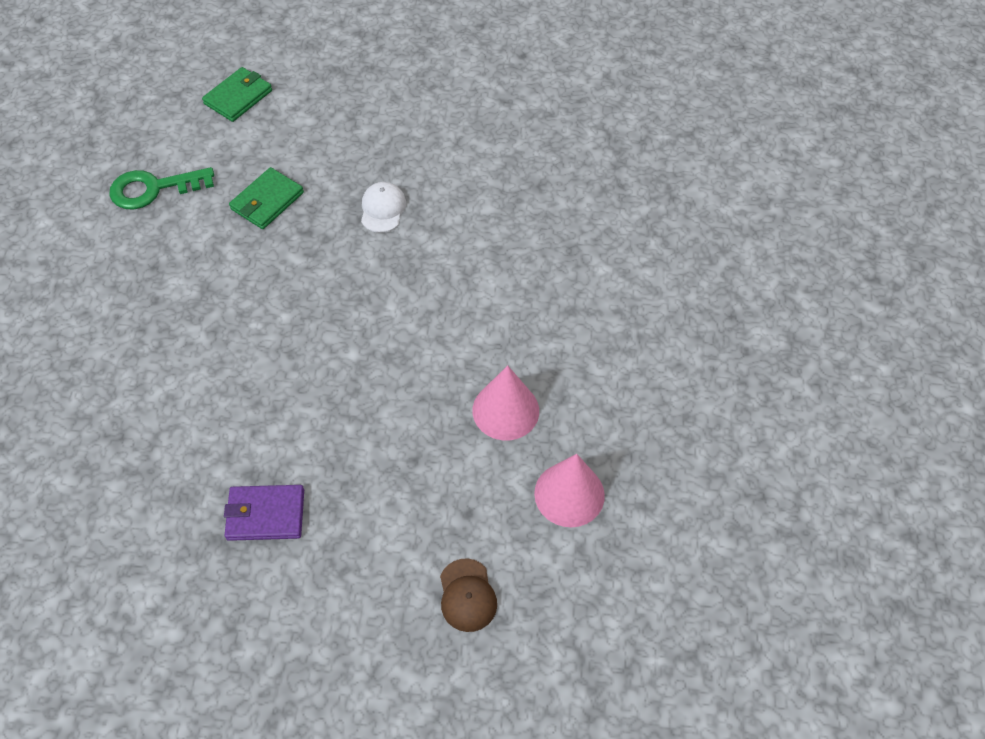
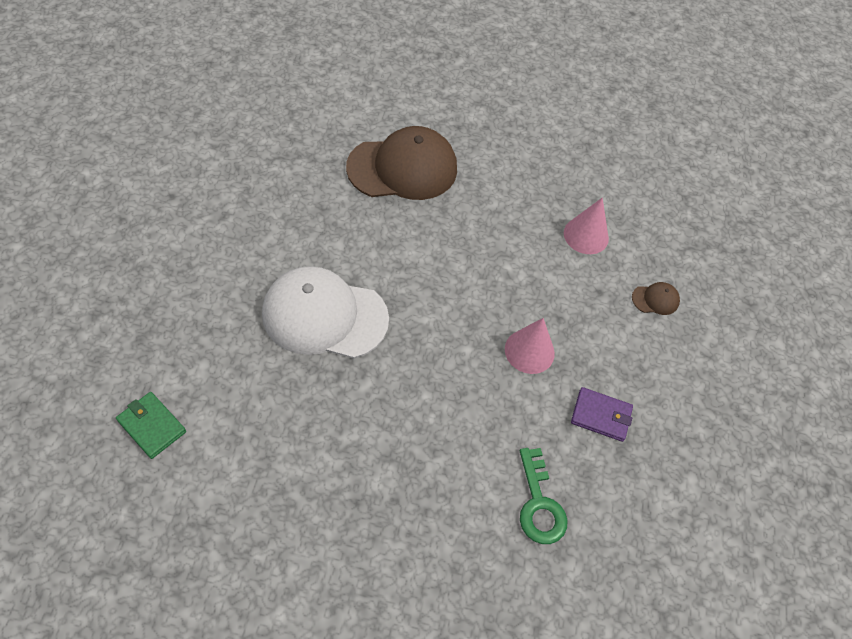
camera: 90 degrees left, 0 degrees up
(153, 189) = (258, 506): green key -> green key (539, 504)
(265, 514) = (601, 416): purple wallet -> purple wallet turned 75 degrees counterclockwise
(267, 201) = (296, 404): green wallet -> none
(382, 209) = (324, 316): white cap -> white cap, size x2.50
(505, 410) = (522, 260): pink cone -> pink cone (529, 351)
(631, 259) = (403, 168): none -> brown cap

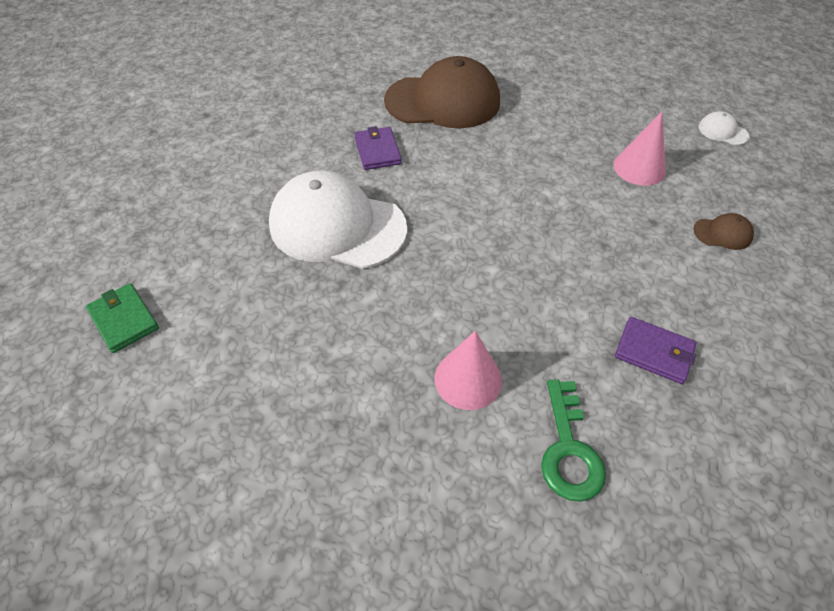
camera: 15 degrees right, 5 degrees down
(348, 230) = (377, 151): none -> purple wallet
(529, 351) = (567, 276): pink cone -> pink cone (468, 379)
(657, 191) = (722, 131): none -> white cap

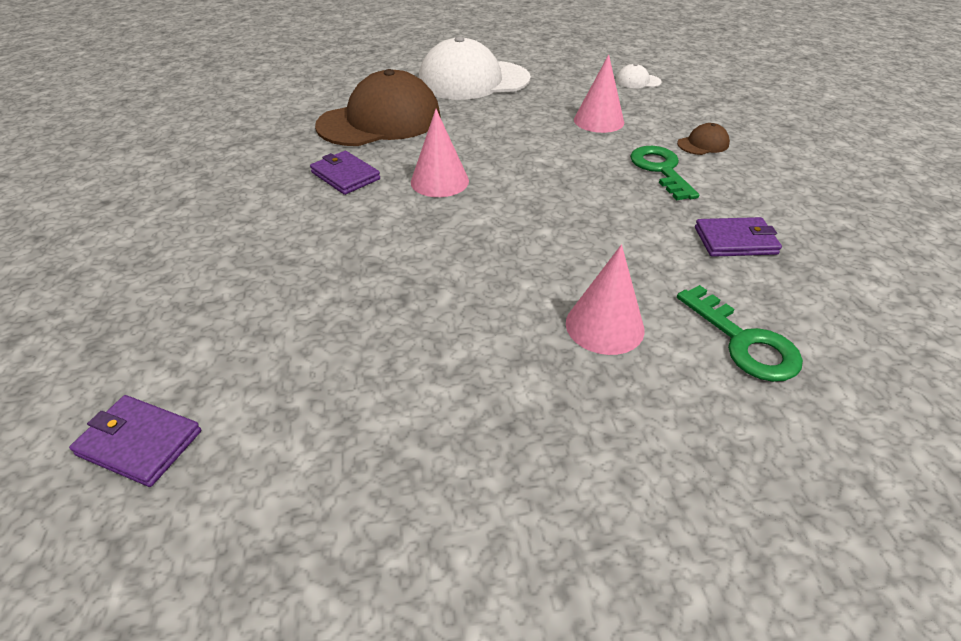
camera: 30 degrees left, 10 degrees down
(124, 319) = (139, 443): green wallet -> purple wallet
(337, 226) = (354, 250): white cap -> white cap (473, 80)
(445, 184) = (439, 181): none -> pink cone
(651, 246) = (660, 169): none -> green key

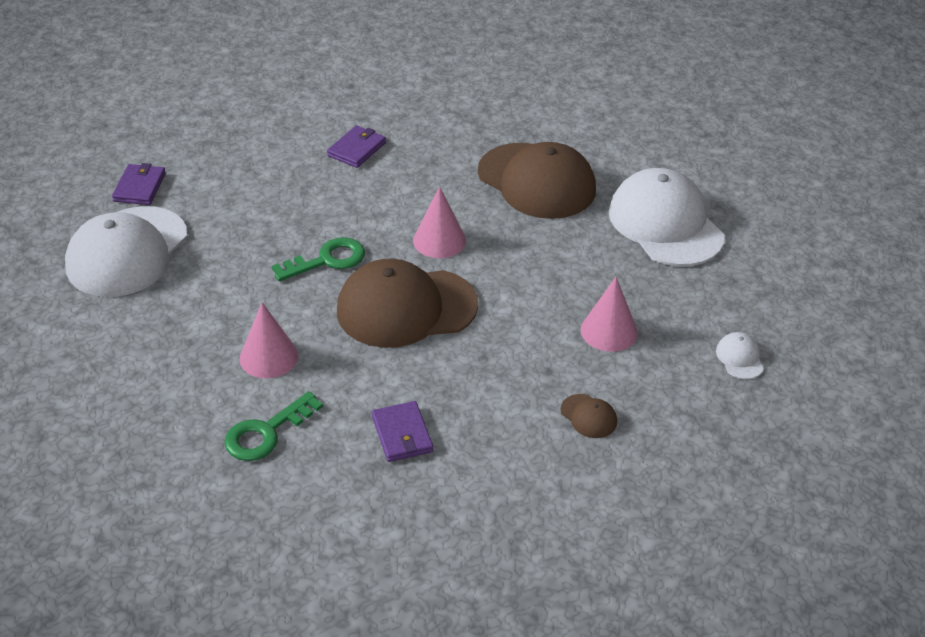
camera: 75 degrees right, 0 degrees up
(311, 474) = (127, 252): none -> white cap
(345, 176) = (428, 186): purple wallet -> purple wallet (357, 149)
(540, 214) = (406, 308): none -> brown cap
(660, 169) = (516, 383): green key -> green key (327, 260)

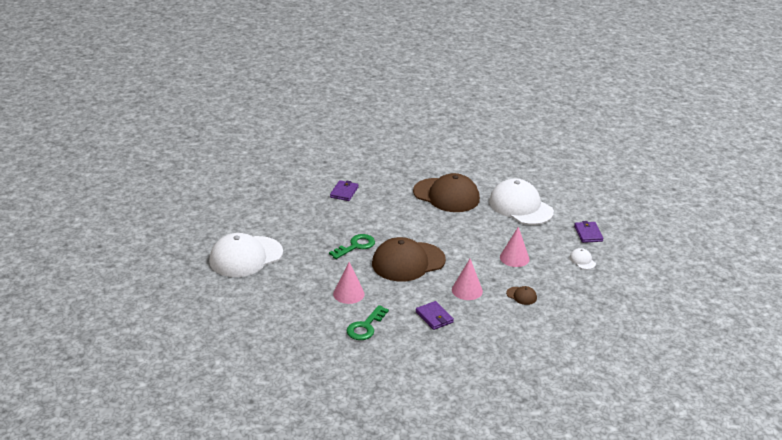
camera: 15 degrees left, 10 degrees down
(127, 252) = (245, 257): white cap -> white cap turned 45 degrees clockwise
(140, 187) = (235, 225): purple wallet -> purple wallet (588, 233)
(439, 240) = (409, 229): pink cone -> pink cone (467, 290)

